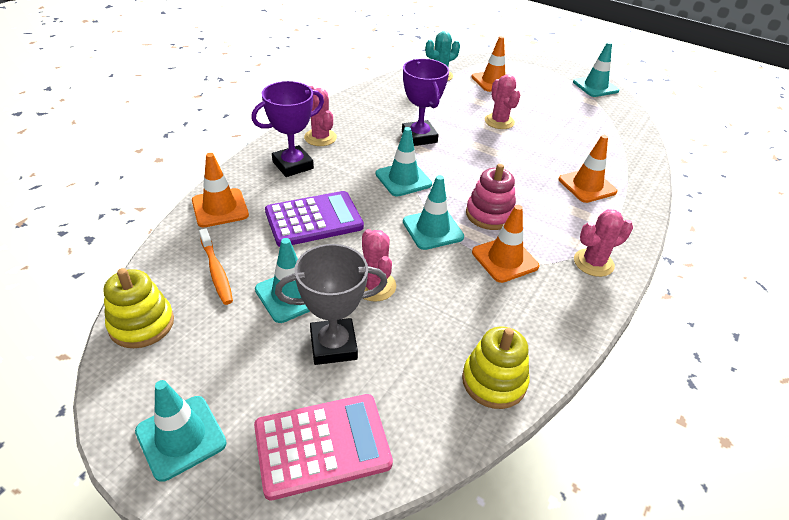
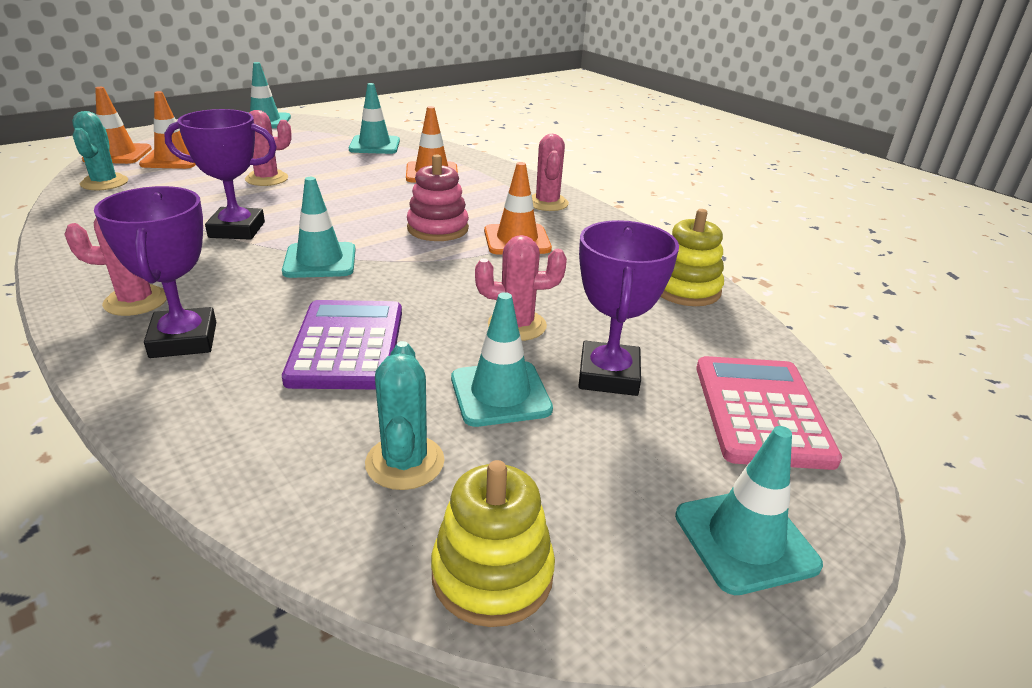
camera: 70 degrees left, 10 degrees down
(216, 272) = (405, 462): orange toothbrush -> turquoise cactus
(220, 208) = (228, 437): orange traffic cone -> orange traffic cone (118, 154)
(333, 345) = (608, 375): grey trophy -> purple trophy
(433, 229) = (438, 266): turquoise traffic cone -> turquoise traffic cone (374, 145)

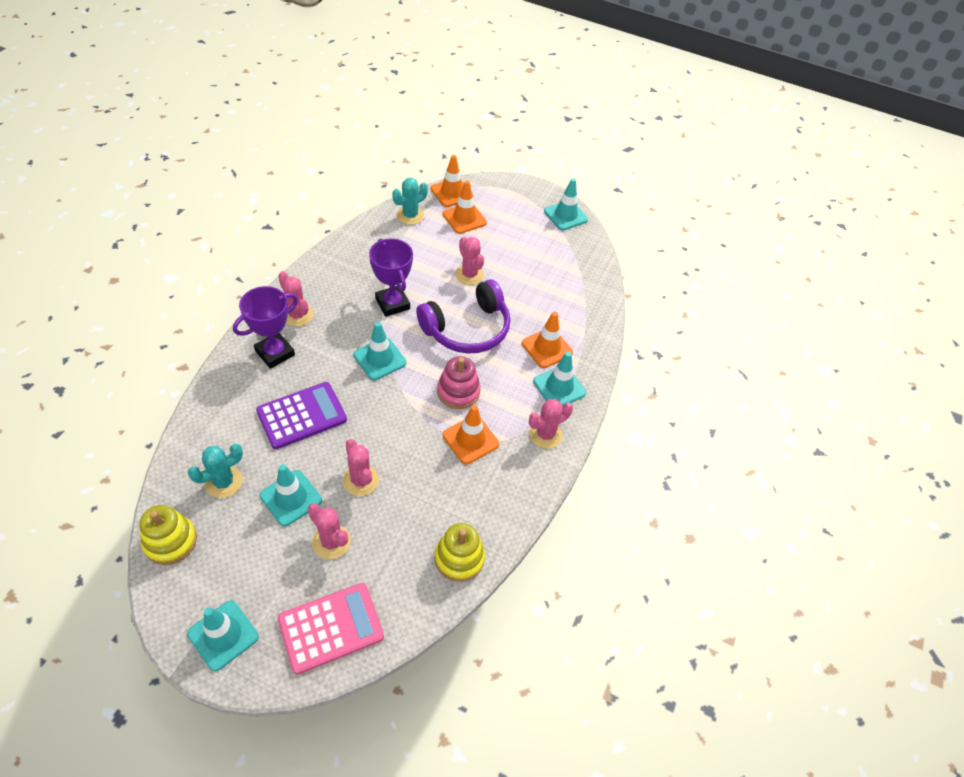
camera: 60 degrees right, 20 degrees up
(348, 200) = (467, 329): none -> purple headphones
(374, 145) = (572, 293): turquoise traffic cone -> turquoise traffic cone (559, 387)
(608, 375) = (331, 542): purple trophy -> pink cactus

